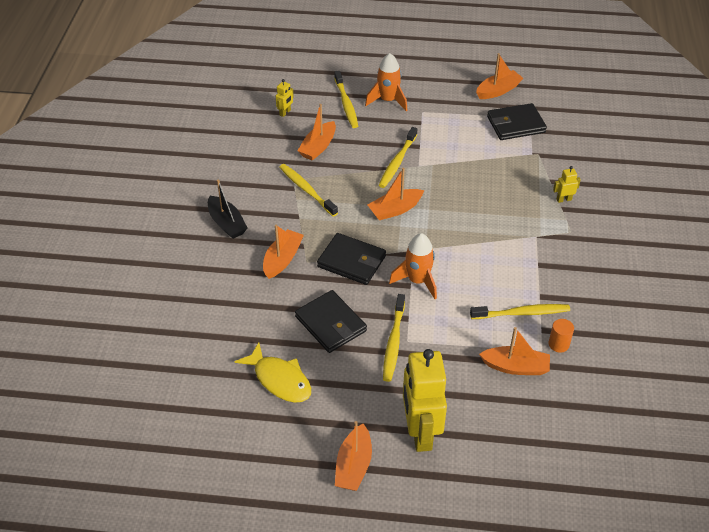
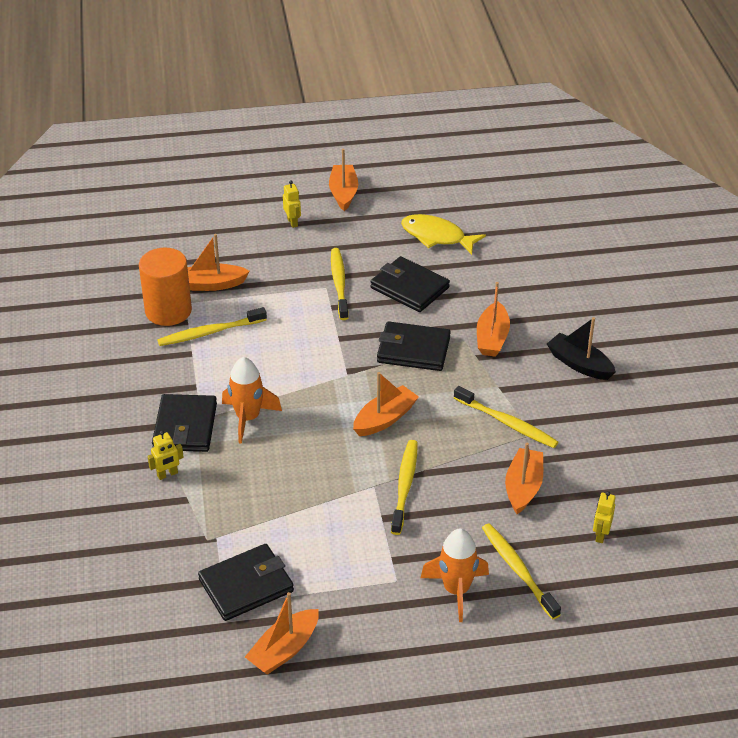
camera: 165 degrees right, 5 degrees down
(417, 281) = (331, 343): orange rocket -> orange rocket (248, 418)
(420, 432) = (292, 222): yellow robot -> yellow robot, size x0.41
(549, 232) = (185, 426): none -> black wallet
(558, 344) = (168, 311): orange cylinder -> orange cylinder, size x2.09

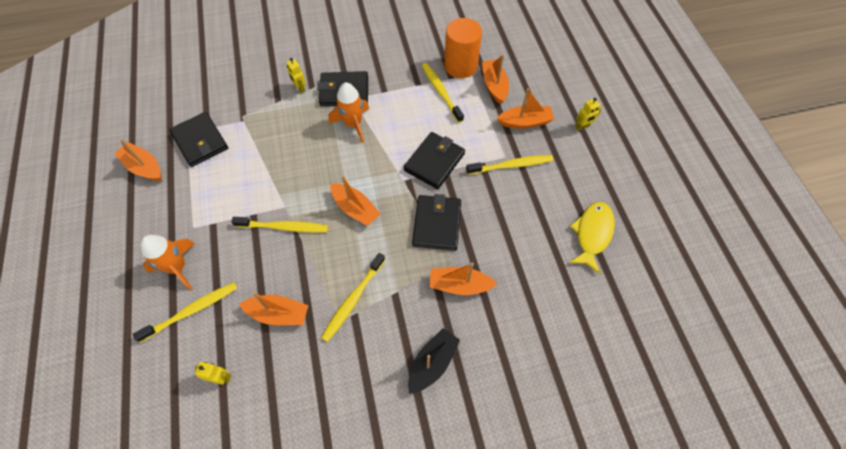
camera: 85 degrees right, 20 degrees up
(343, 193) = (633, 158): orange boat -> orange boat (525, 122)
(409, 288) = (516, 216): black wallet -> black wallet (434, 162)

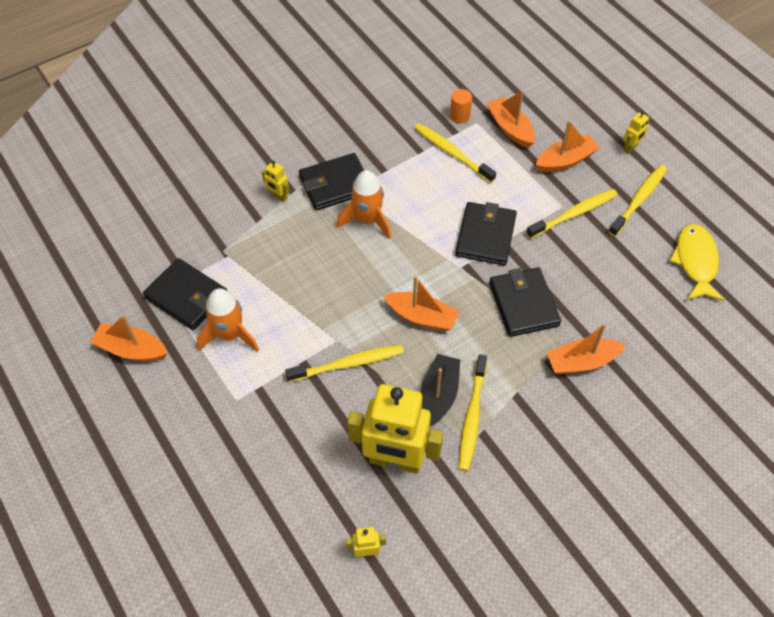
camera: 20 degrees left, 5 degrees down
(178, 267) = (244, 451): orange rocket -> orange rocket (230, 335)
(192, 311) = (289, 493): yellow toothbrush -> yellow toothbrush (639, 200)
(278, 314) = (395, 461): orange boat -> yellow robot
(432, 363) = (593, 453): black boat -> black boat (439, 395)
(460, 66) = (460, 116): orange cylinder -> orange cylinder, size x0.48

